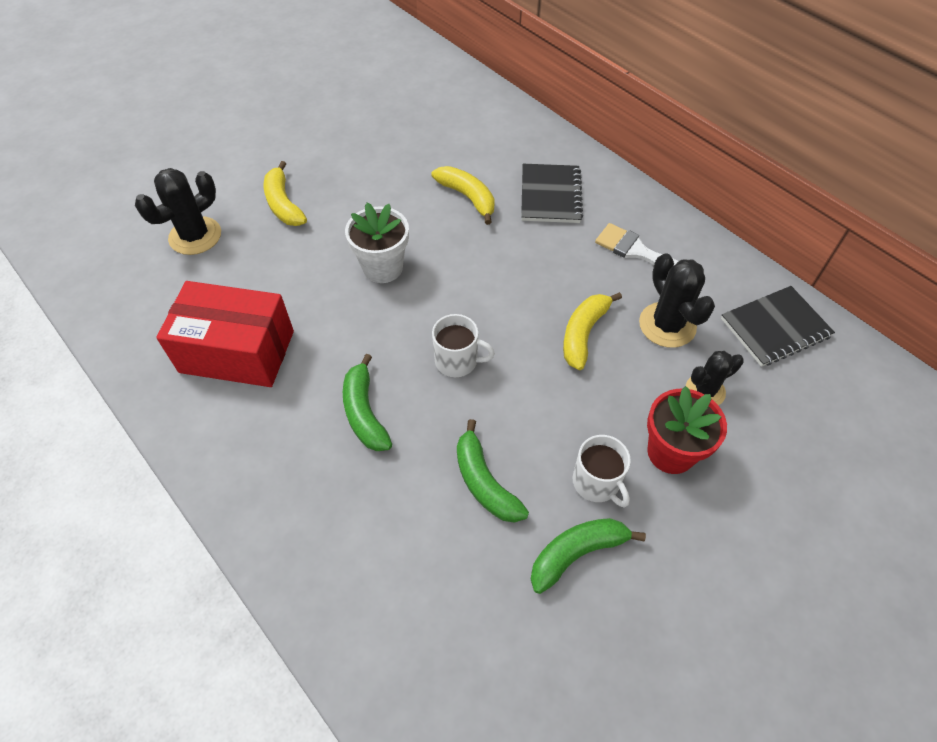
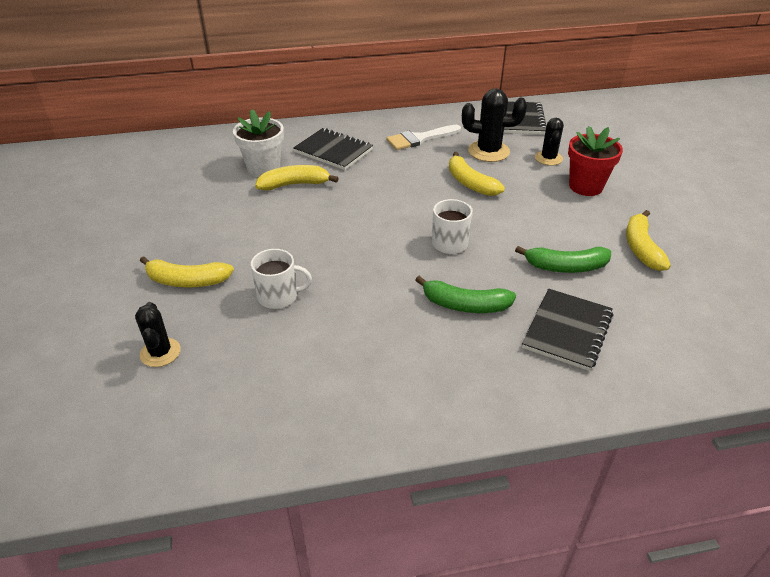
camera: 60 degrees left, 15 degrees down
(195, 236) = (160, 352): black cactus -> black cactus, size x0.66
(237, 351) = (339, 363): red box -> none
(375, 517) = (567, 330): none -> black notebook
(382, 268) = (324, 248): white flower pot -> white flower pot (263, 168)
(576, 553) = (641, 248): green banana -> yellow banana
(596, 482) = (592, 221): white mug -> white mug (279, 296)

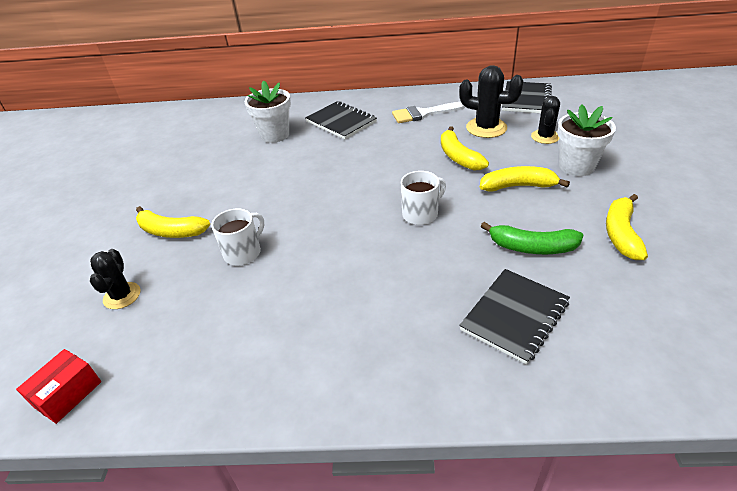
camera: 15 degrees right, 0 degrees up
(145, 455) = (68, 394): none -> red box
(279, 296) = (243, 253): white mug -> white mug turned 60 degrees counterclockwise
(294, 184) = (296, 150): yellow banana -> yellow banana (518, 186)
(465, 305) = (415, 278): green banana -> none
(586, 186) = (576, 166): red flower pot -> white flower pot

